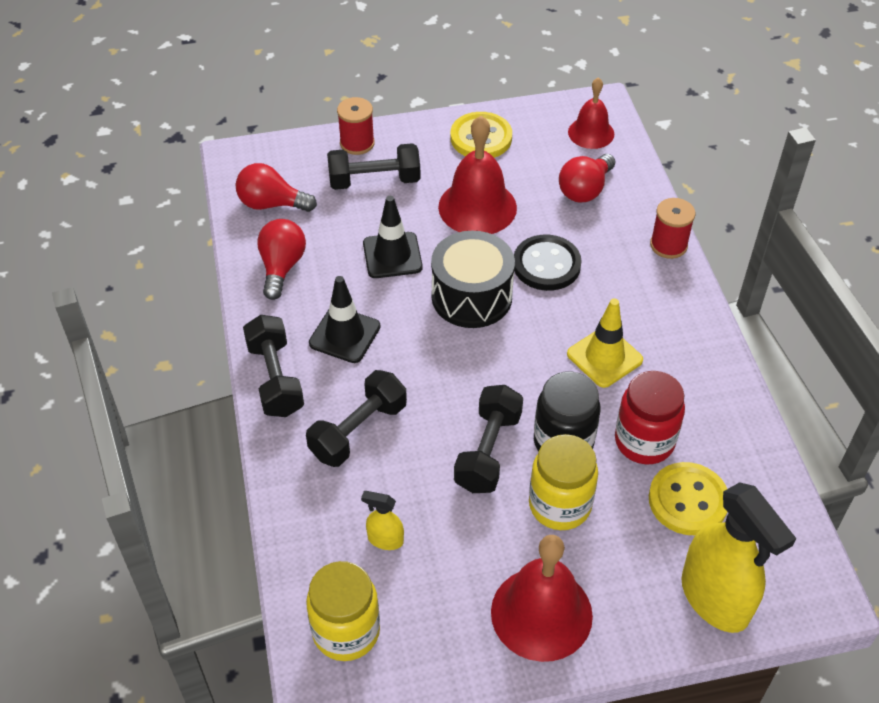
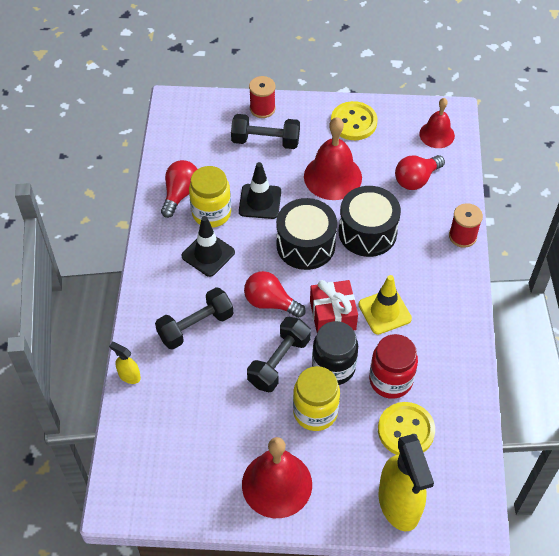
camera: 15 degrees right, 5 degrees up
(271, 204) = (187, 144): red light bulb -> red light bulb (270, 302)
(275, 379) = (151, 276): black dumbbell -> none
(346, 631) = (144, 463): yellow jar -> yellow jar (211, 213)
(385, 540) = (189, 407): yellow spray bottle -> yellow spray bottle (129, 376)
(538, 376) = (333, 315): none -> red gift
(546, 265) = (367, 232): black button -> black drum

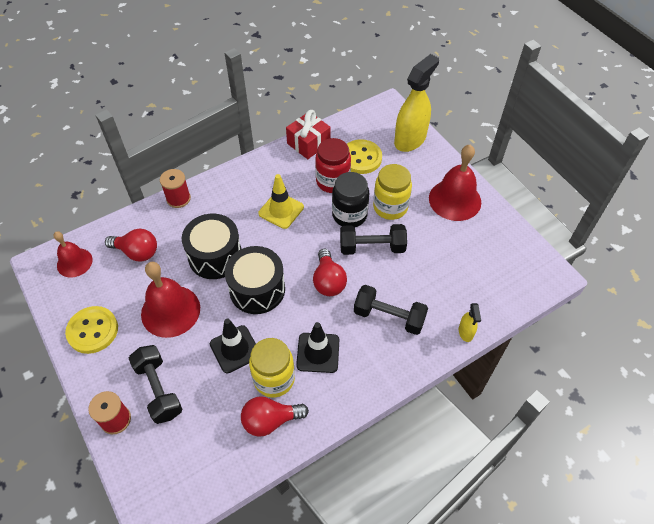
camera: 125 degrees left, 0 degrees up
(333, 315) = (308, 237): red gift -> red gift (308, 143)

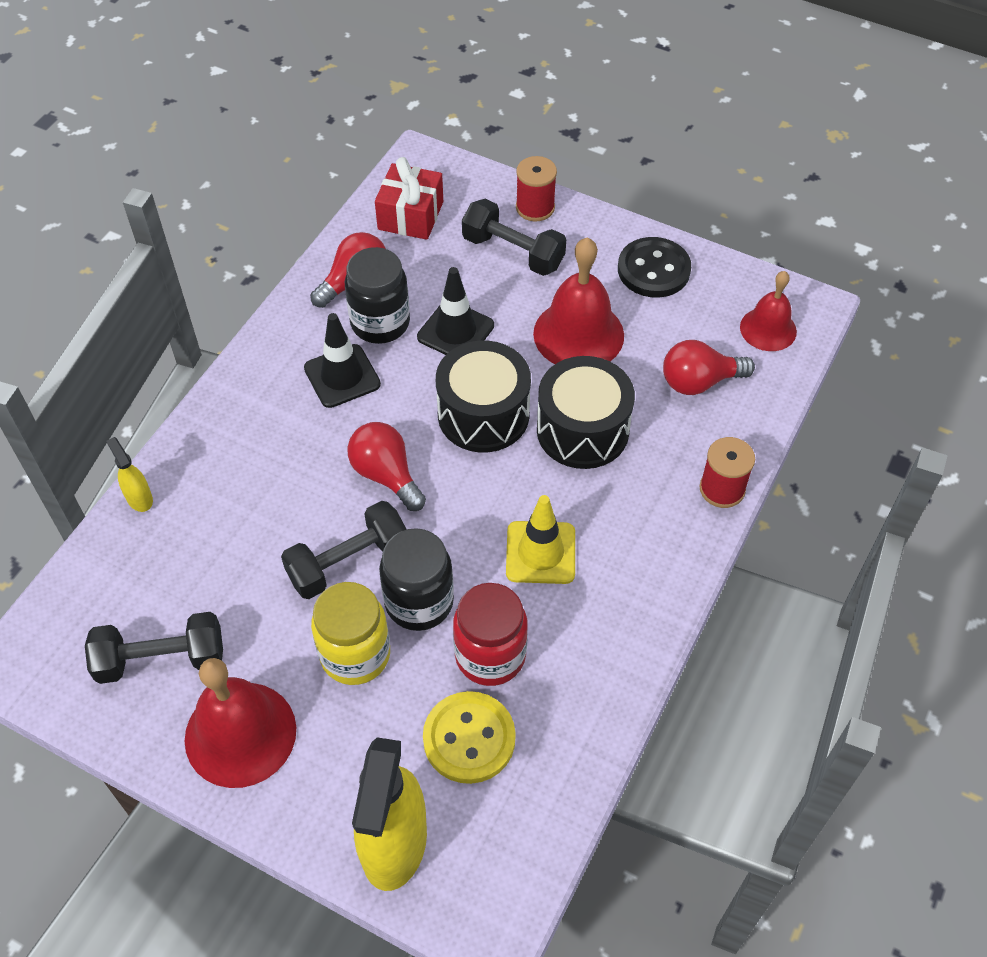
camera: 150 degrees right, 0 degrees up
(93, 330) = (653, 270): yellow button -> black button
(274, 379) = (380, 323): yellow jar -> black jar
(308, 143) = (593, 720): red gift -> red gift (411, 215)
(389, 316) = (266, 467): black dumbbell -> black dumbbell (161, 659)

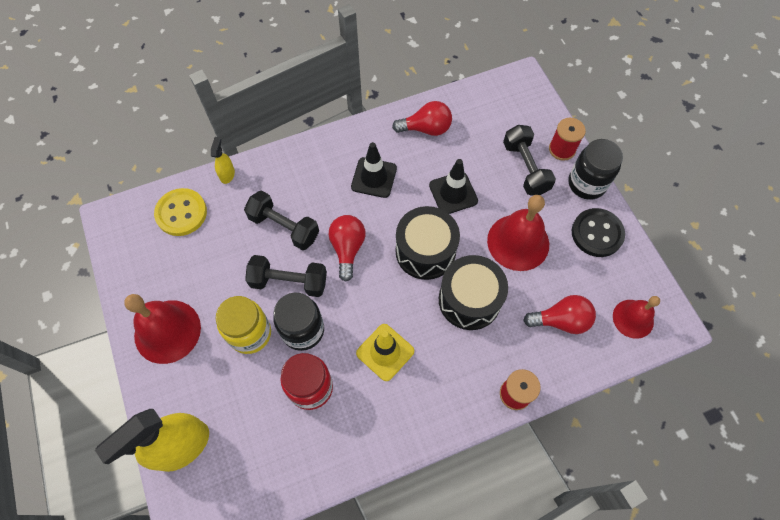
camera: 40 degrees right, 10 degrees up
(161, 659) = (167, 265): black dumbbell -> black dumbbell (284, 227)
(380, 323) = (418, 161): black jar -> black jar (586, 184)
(411, 215) = (489, 109): red gift -> none
(469, 739) = (262, 423): yellow button -> yellow button (181, 213)
(699, 382) = (561, 320): red light bulb -> red light bulb turned 150 degrees clockwise

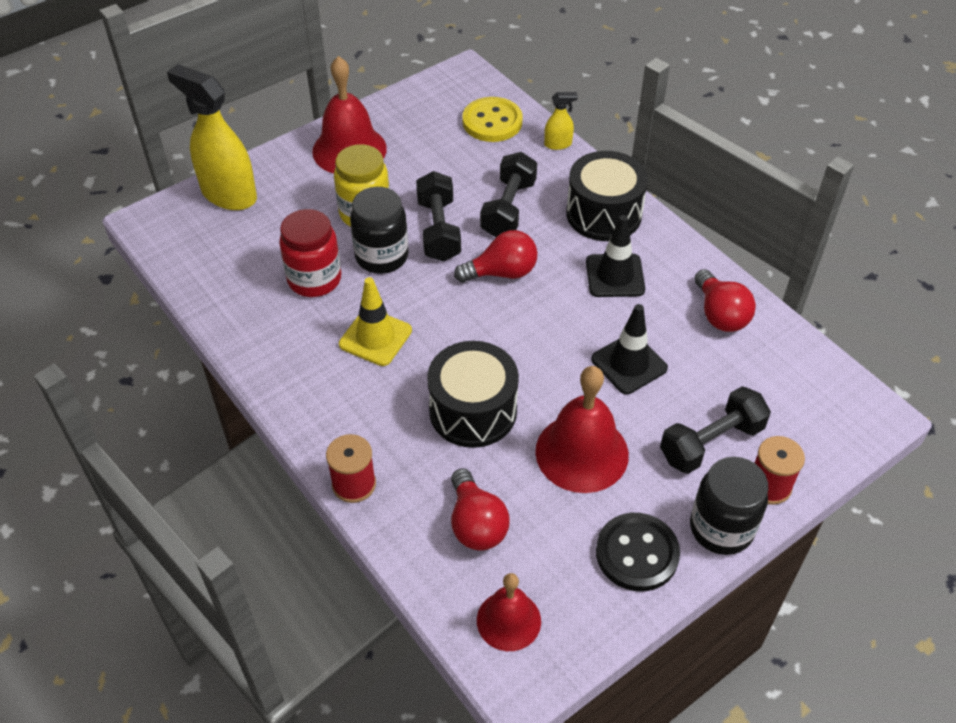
camera: 75 degrees right, 15 degrees down
(425, 251) = (527, 350): black drum -> black drum (604, 214)

